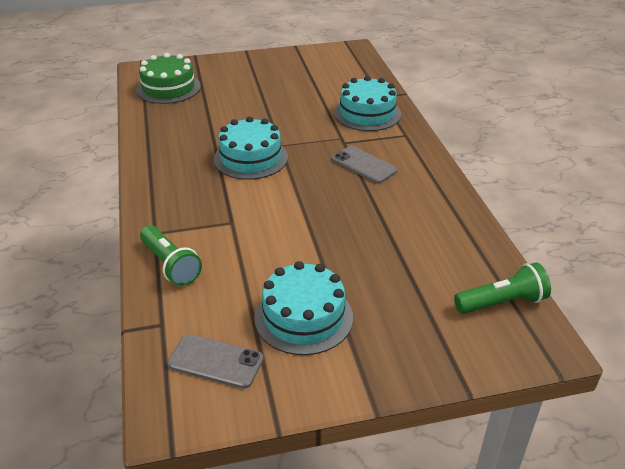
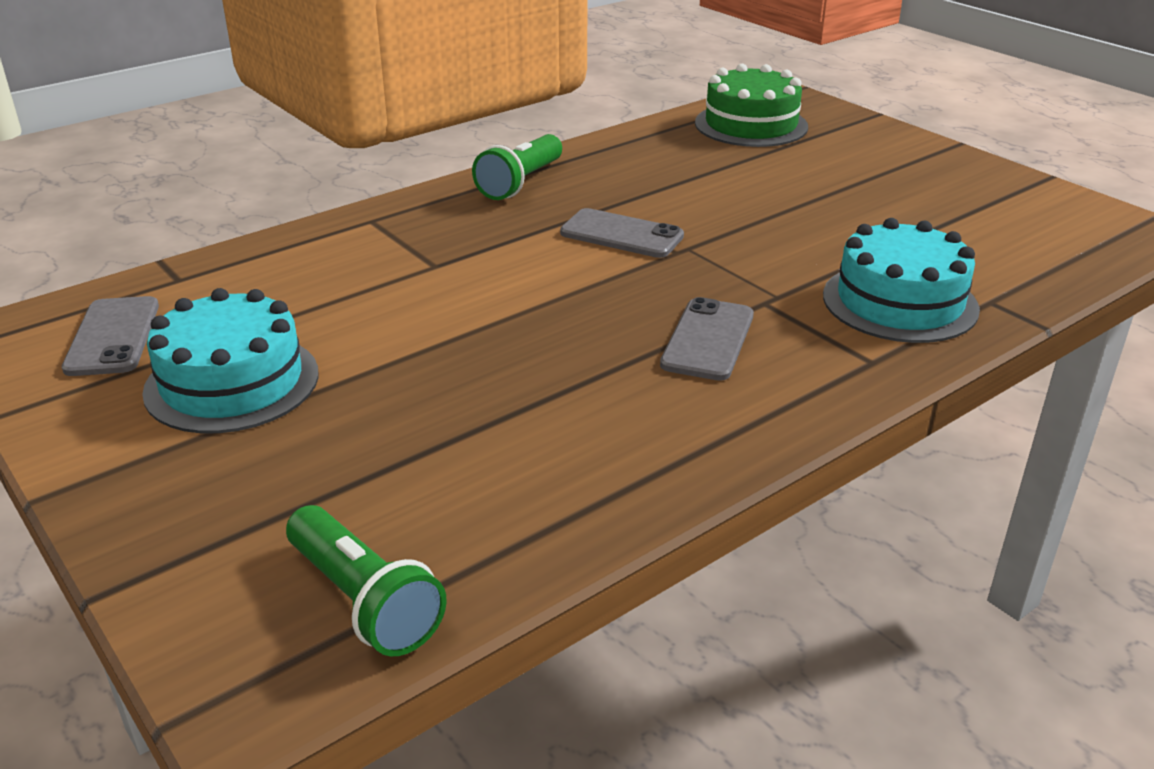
camera: 65 degrees right, 5 degrees down
(170, 265) = (305, 250): green flashlight -> green flashlight (520, 183)
(250, 158) = (621, 234): turquoise cake -> grey phone

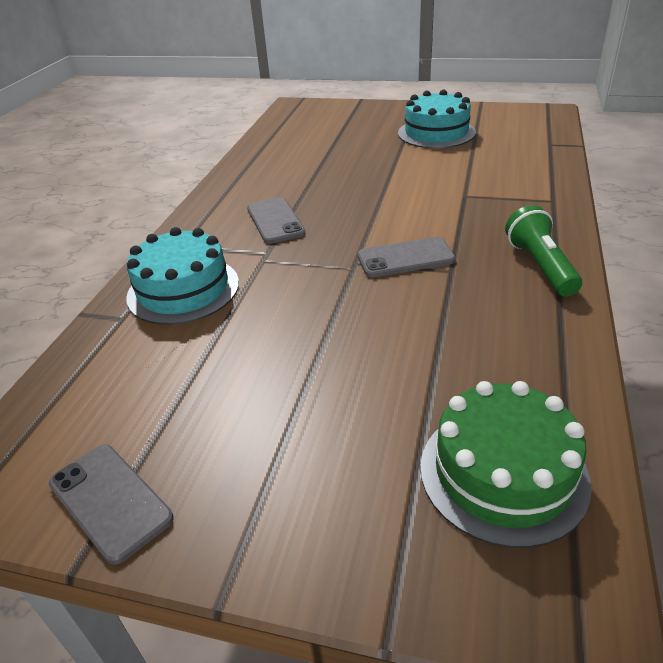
camera: 145 degrees right, 5 degrees up
(113, 337) = (511, 124): grey phone -> grey phone (110, 501)
(364, 601) = (292, 121): green flashlight -> none

